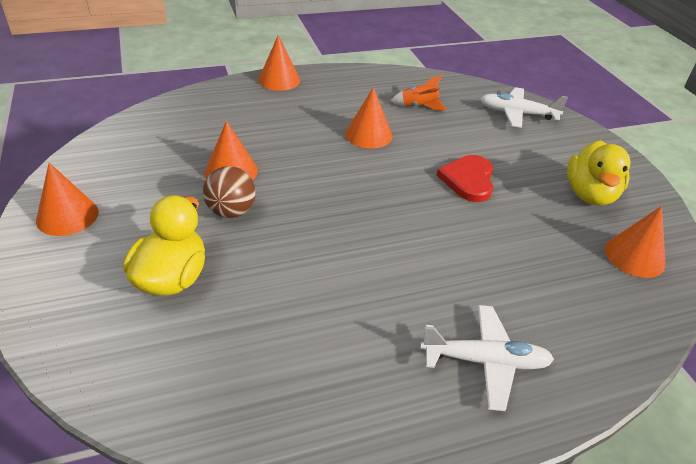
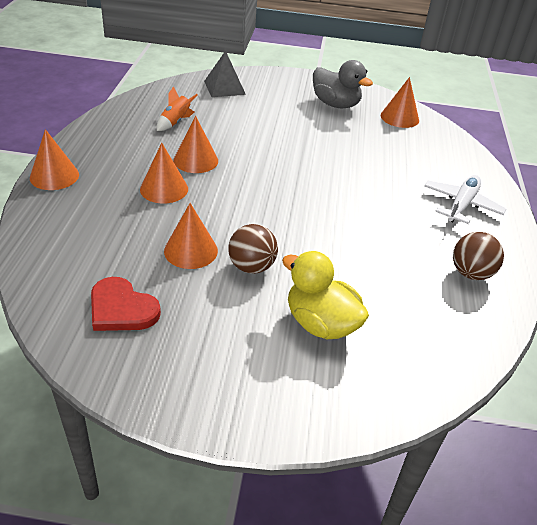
camera: 65 degrees left, 0 degrees up
(67, 216) = (187, 379): orange cone -> orange cone (164, 189)
(336, 397) = (471, 273): none -> brown ball
(468, 180) = (289, 140): red heart -> red heart (122, 308)
(517, 114) = (224, 87): white plane -> grey pyramid
(590, 194) = (335, 104): yellow duck -> grey duck

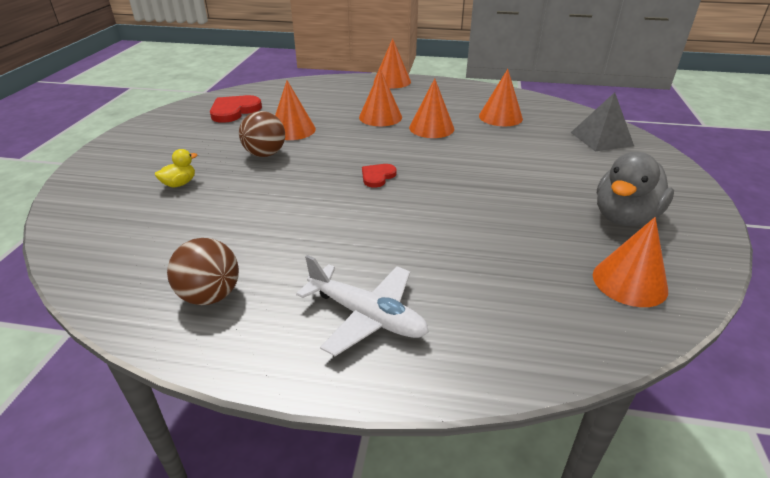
camera: 95 degrees right, 5 degrees down
(175, 122) = (500, 117): orange rocket -> orange cone
(293, 195) = (377, 176): none -> red heart
(321, 323) = (179, 184): yellow duck -> yellow duck, size x0.49

